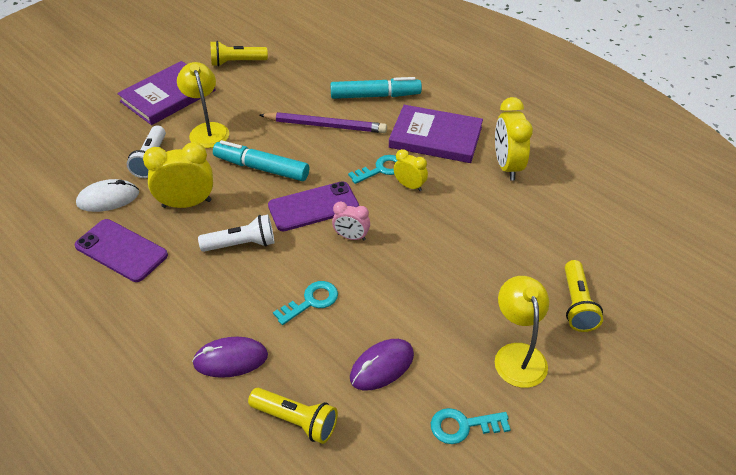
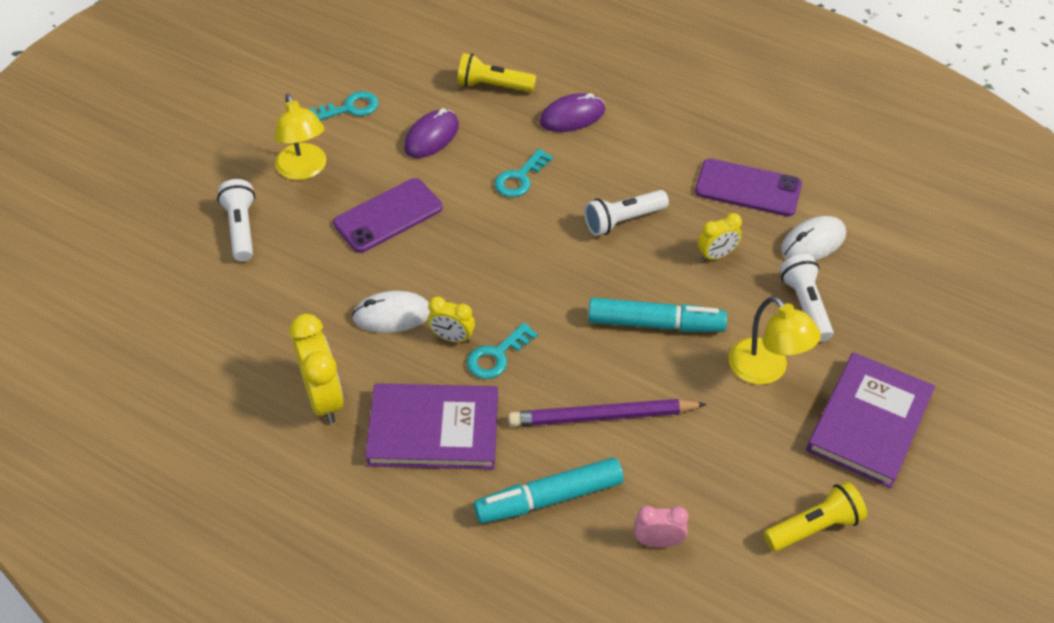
camera: 165 degrees right, 5 degrees up
(187, 204) = (716, 255): yellow clock -> yellow clock, size x0.58
(313, 207) = (563, 282): purple phone -> purple phone (388, 215)
(351, 237) = (503, 254): pink clock -> pink clock (658, 541)
(451, 209) = (392, 315): none -> white mouse
(577, 304) = (241, 228): yellow flashlight -> white flashlight

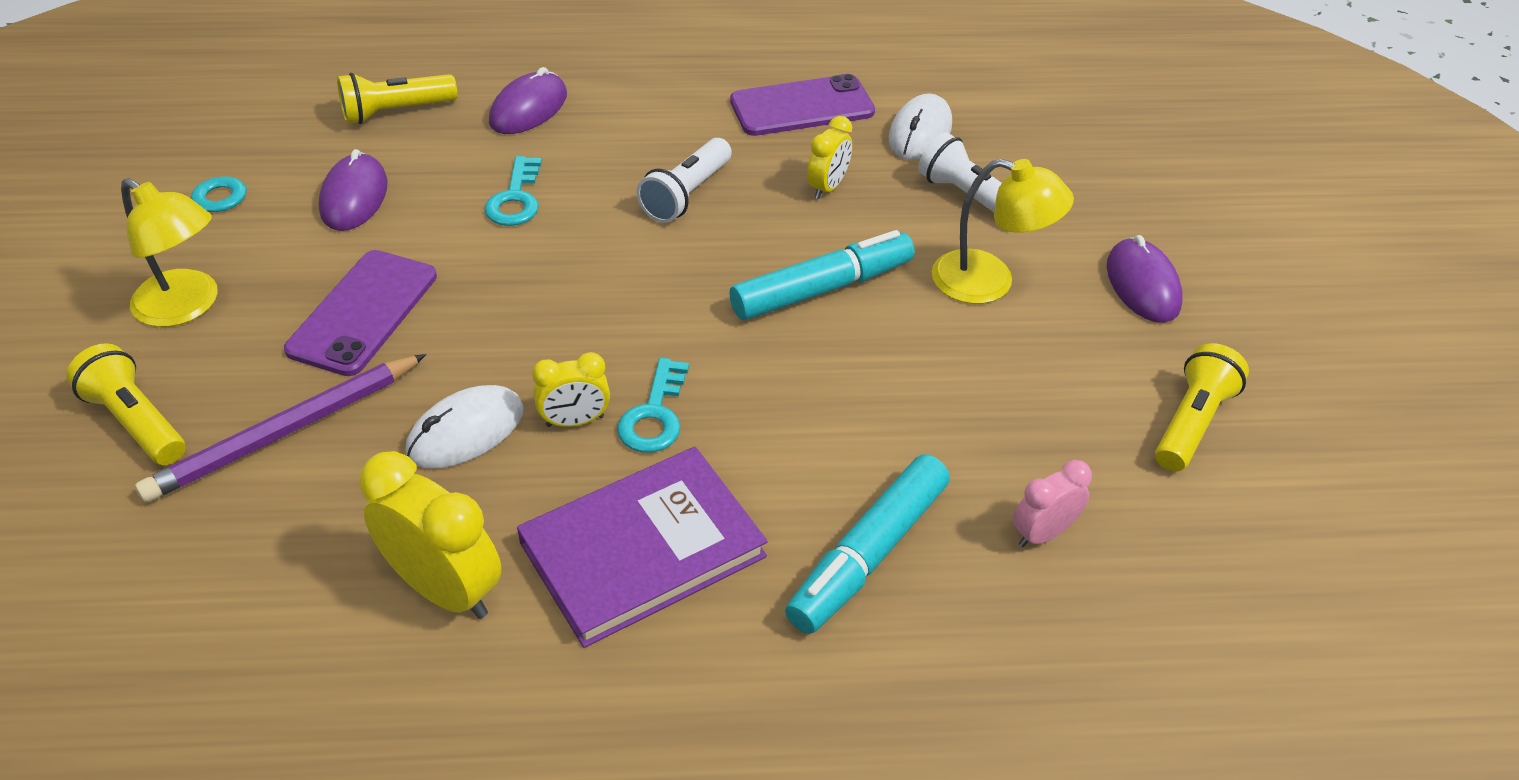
camera: 35 degrees left, 5 degrees down
(241, 228) = (136, 422): white flashlight -> yellow flashlight
(602, 416) = (849, 422): purple pencil -> purple pencil (285, 432)
(869, 422) = (1142, 285): purple book -> purple mouse

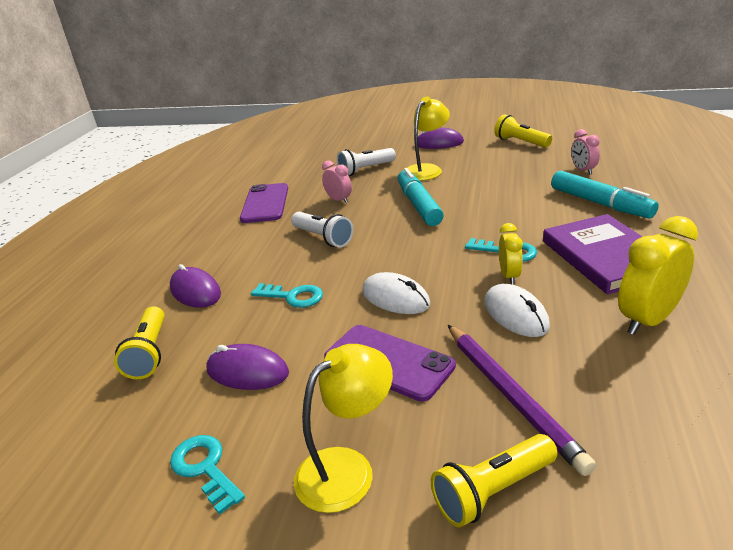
camera: 70 degrees left, 15 degrees down
(827, 187) = (339, 200): yellow clock -> pink clock
(920, 132) = (309, 177): white mouse -> white mouse (395, 298)

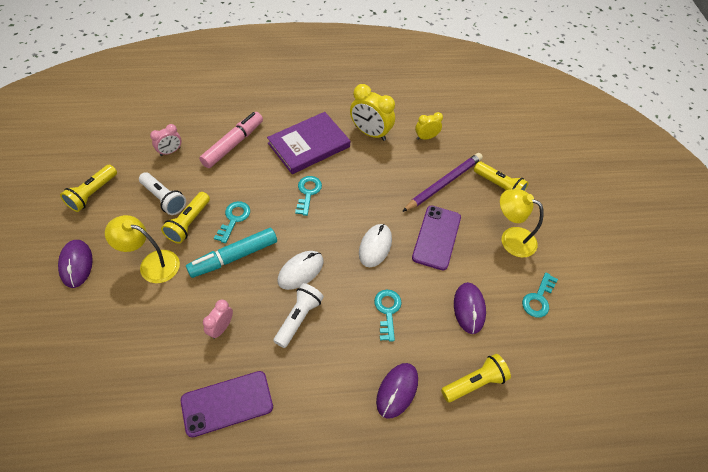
camera: 115 degrees left, 25 degrees up
(365, 170) = (143, 323): white flashlight -> white flashlight (164, 199)
(472, 183) = (189, 223): none -> yellow flashlight
(472, 205) = (234, 219): none -> turquoise key
(509, 276) = (338, 189): yellow clock -> yellow clock (426, 137)
(515, 314) = (378, 184): white mouse -> white mouse (300, 271)
(600, 204) = (233, 144): turquoise marker -> pink marker

